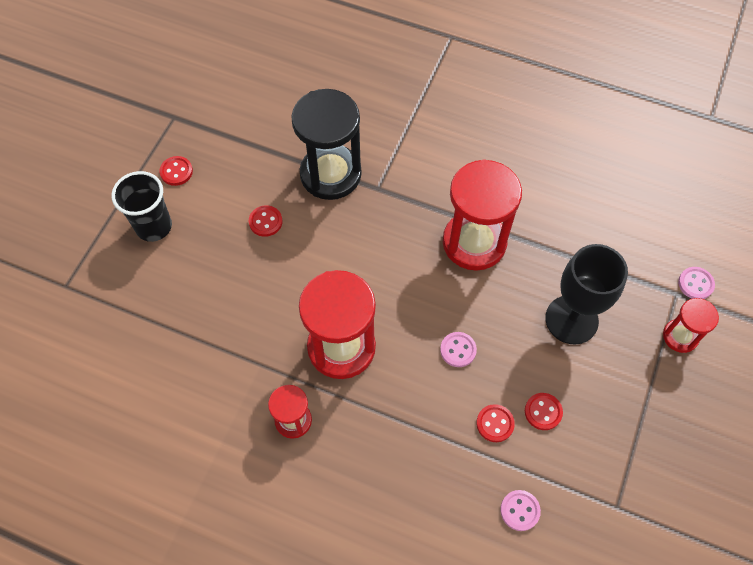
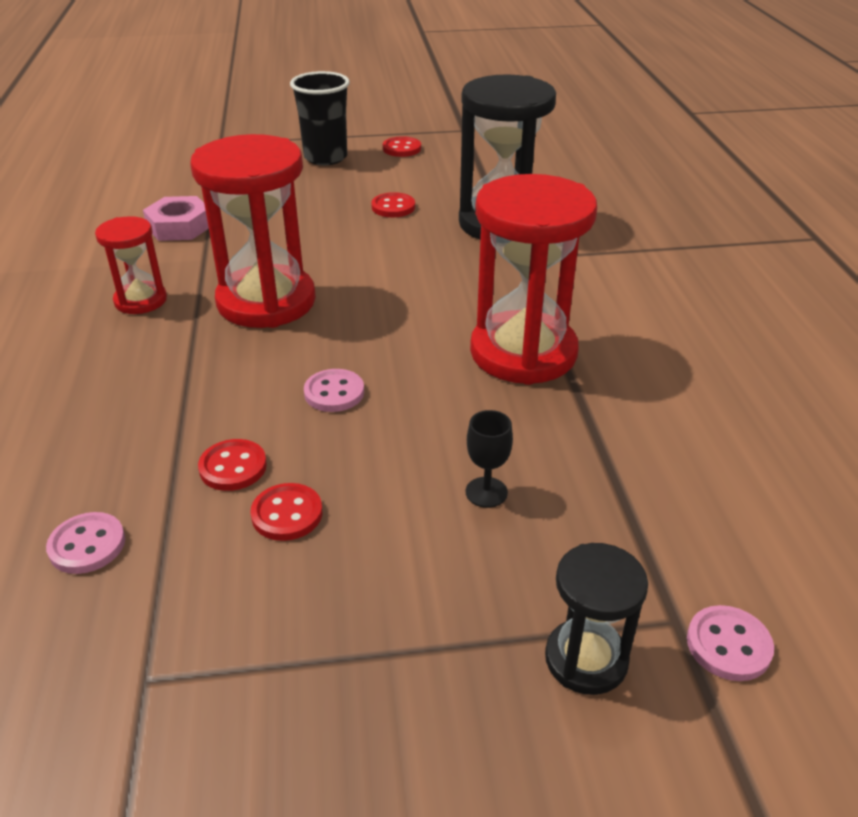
camera: 60 degrees right, 25 degrees down
(200, 364) = (179, 226): none -> pink nut
(571, 319) = (486, 492): black goblet -> black goblet, size x0.41
(680, 336) = (586, 659): red hourglass -> black hourglass

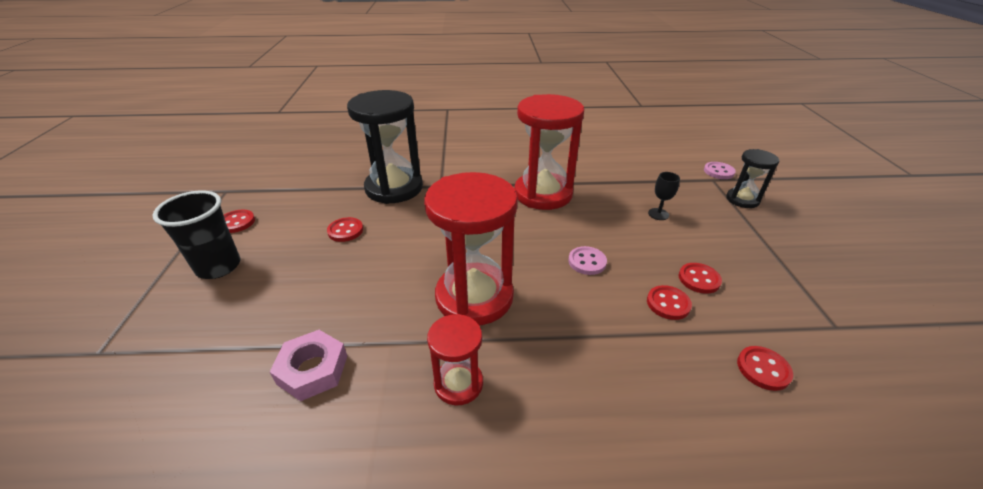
camera: 85 degrees left, 0 degrees up
(87, 545) = (763, 369): pink button -> red button

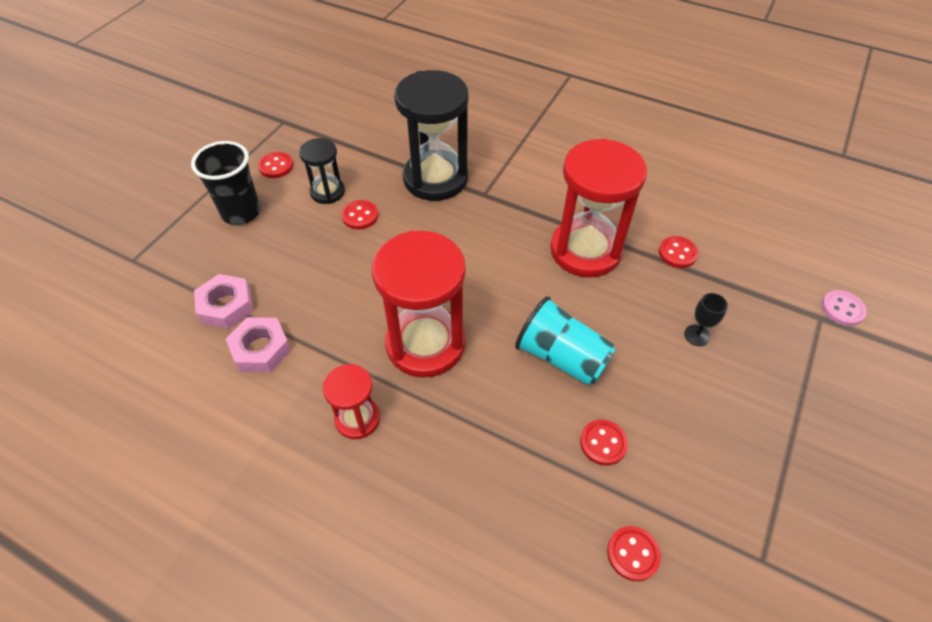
camera: 30 degrees right, 15 degrees up
(247, 348) = (226, 306): none -> pink nut
(587, 262) = (561, 357): pink button -> turquoise cup
(699, 279) = (663, 434): red button -> red button (677, 253)
(742, 200) = (829, 363): black hourglass -> black hourglass (327, 192)

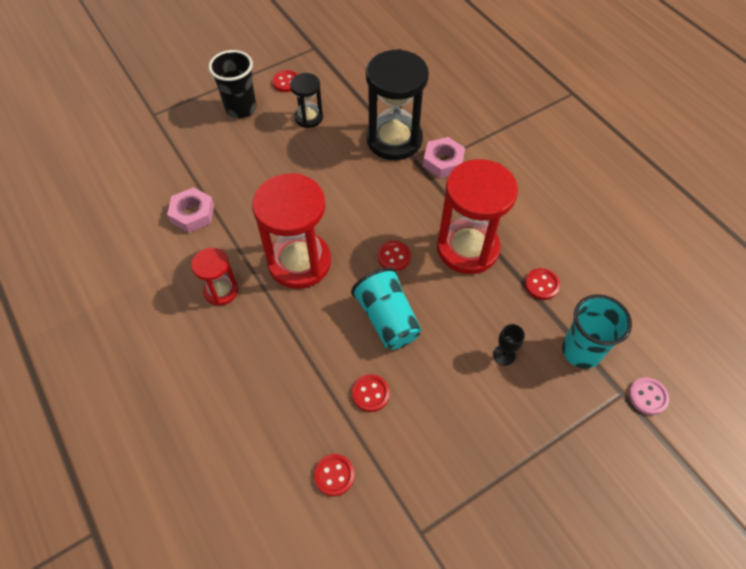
camera: 30 degrees right, 5 degrees up
(226, 306) = (190, 173): pink nut -> pink nut (443, 161)
(360, 216) = (319, 146): red button -> red button (394, 257)
(758, 297) = (581, 351): none -> turquoise cup

